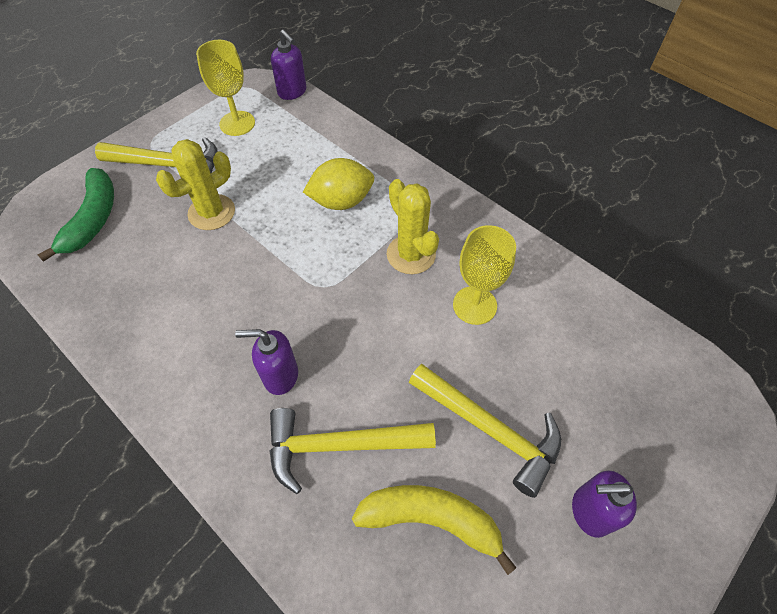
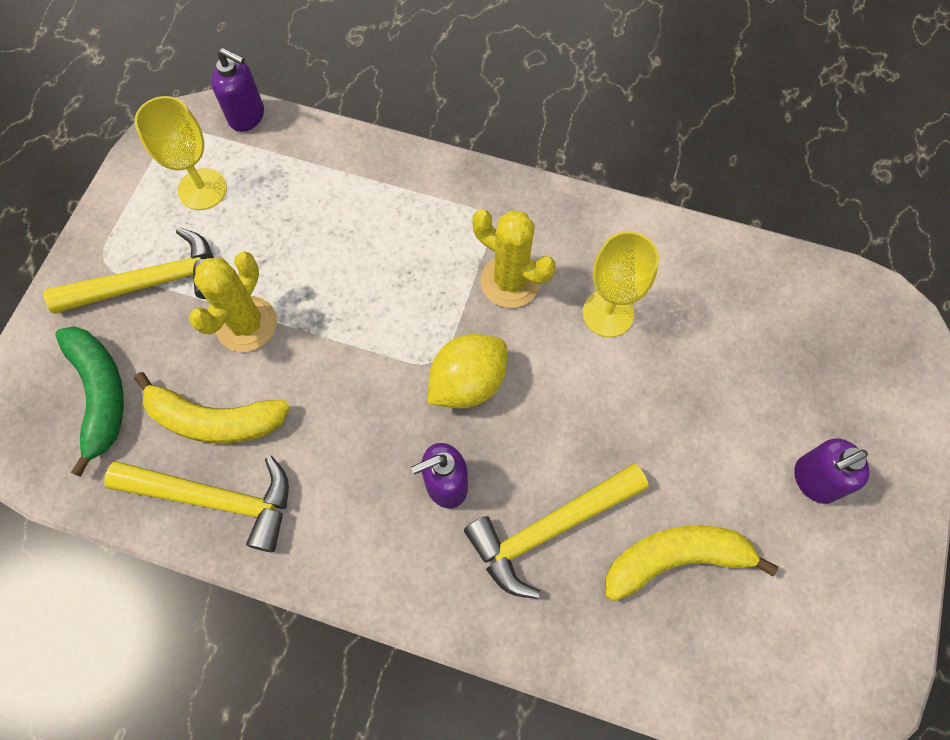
camera: 25 degrees left, 10 degrees up
(152, 263) = (214, 419): none -> yellow banana
(341, 201) = (395, 246): yellow lemon -> yellow lemon (467, 383)
(490, 430) = (688, 443): yellow hammer -> yellow hammer (217, 499)

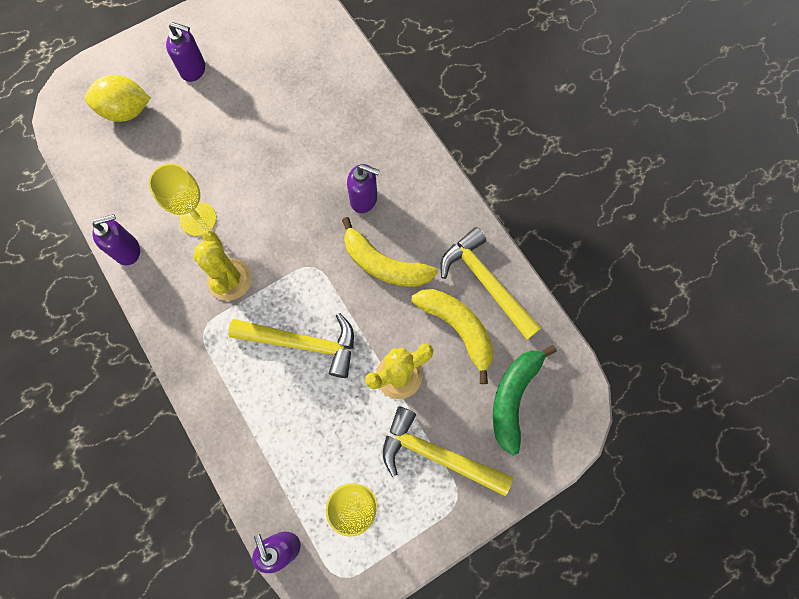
camera: 140 degrees left, 5 degrees up
(467, 383) = (306, 241): yellow lemon -> yellow lemon (126, 111)
(548, 529) = (334, 142): yellow hammer -> yellow hammer (303, 343)
(641, 229) = (127, 250): none -> purple soap dispenser
(676, 559) = (290, 88): yellow banana -> yellow banana (384, 264)

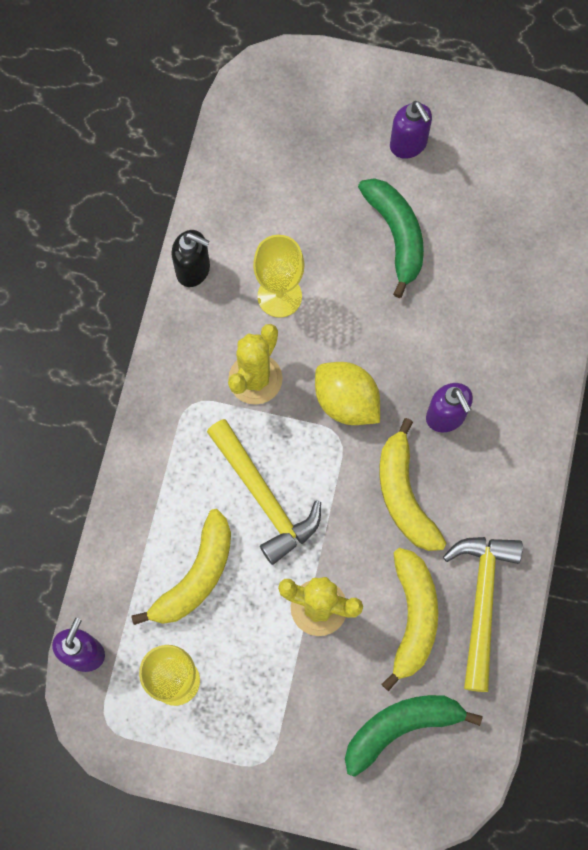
camera: 45 degrees right, 0 degrees up
(126, 111) = (310, 133): yellow lemon -> yellow lemon (346, 402)
(127, 250) = (193, 270): purple soap dispenser -> black soap dispenser
(235, 125) = (396, 236): none -> green banana
(307, 430) = (195, 576): none -> yellow banana
(436, 454) = (283, 707): yellow hammer -> none

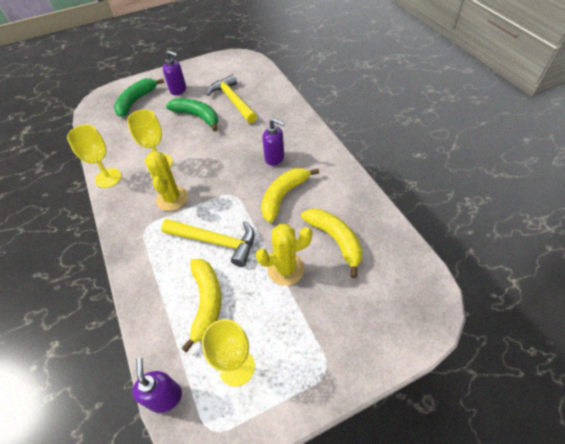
camera: 35 degrees left, 20 degrees down
(193, 270) = (108, 178): black soap dispenser -> yellow goblet
(346, 402) = (224, 180): yellow lemon -> none
(401, 727) = (379, 292): green banana -> green banana (136, 101)
(404, 495) = (284, 196): yellow banana -> yellow banana turned 90 degrees clockwise
(481, 601) = (359, 211): yellow hammer -> yellow hammer (233, 100)

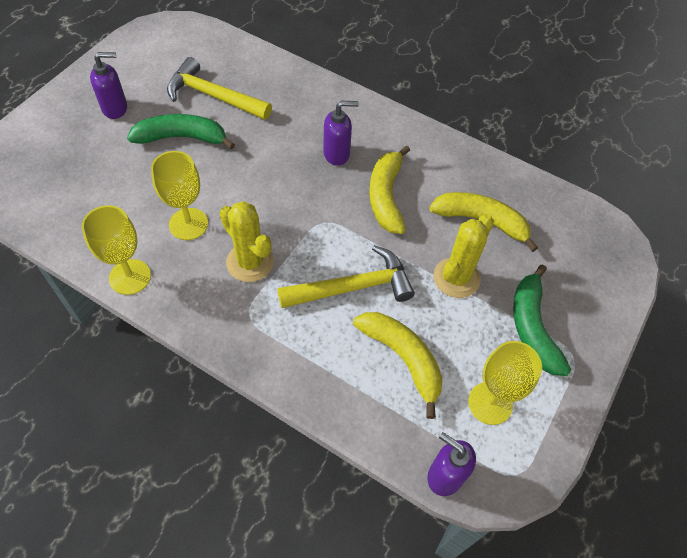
camera: 40 degrees left, 5 degrees up
(136, 101) = (62, 149): green banana -> green banana (532, 327)

